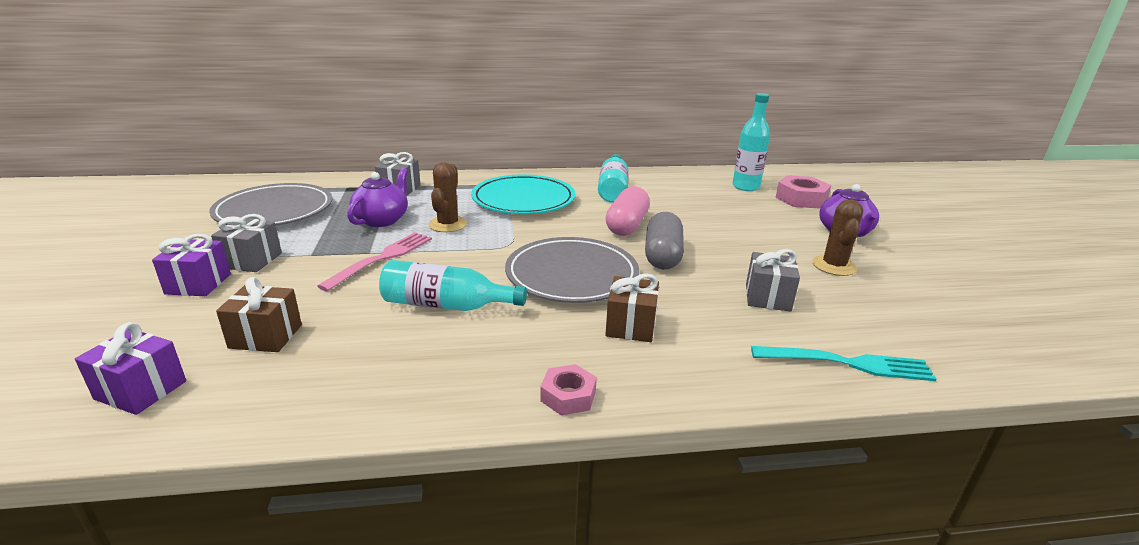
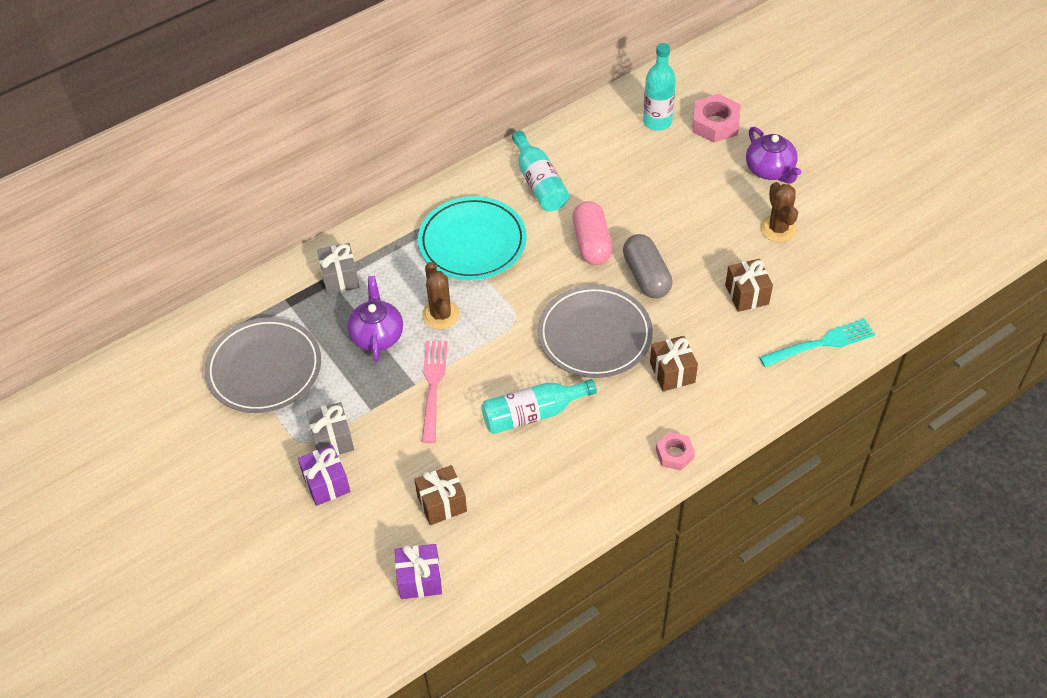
camera: 25 degrees left, 25 degrees up
(767, 297) = (746, 294): grey gift -> brown gift

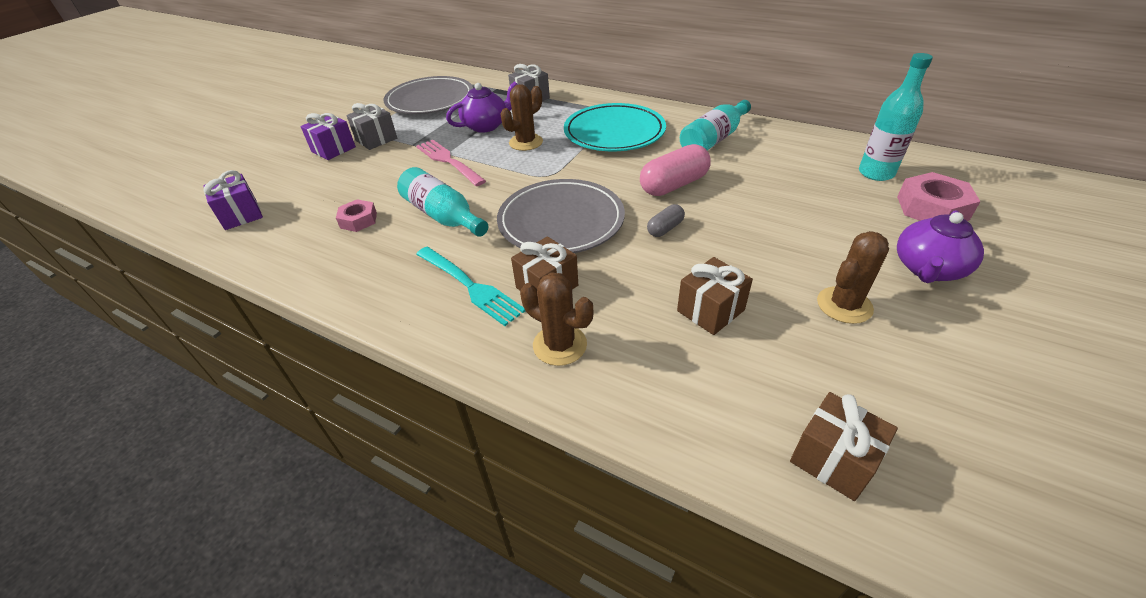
camera: 65 degrees right, 10 degrees down
(433, 386) = (448, 161): pink fork -> pink fork turned 105 degrees counterclockwise
(442, 503) = (324, 201): brown gift -> brown gift (833, 459)
(646, 276) = (665, 228): grey capsule -> grey capsule, size x0.53
(674, 454) = (430, 324): pink nut -> pink nut (358, 220)
(735, 385) = (560, 345): none -> brown cactus
(821, 343) = (692, 413): turquoise fork -> turquoise fork (470, 286)

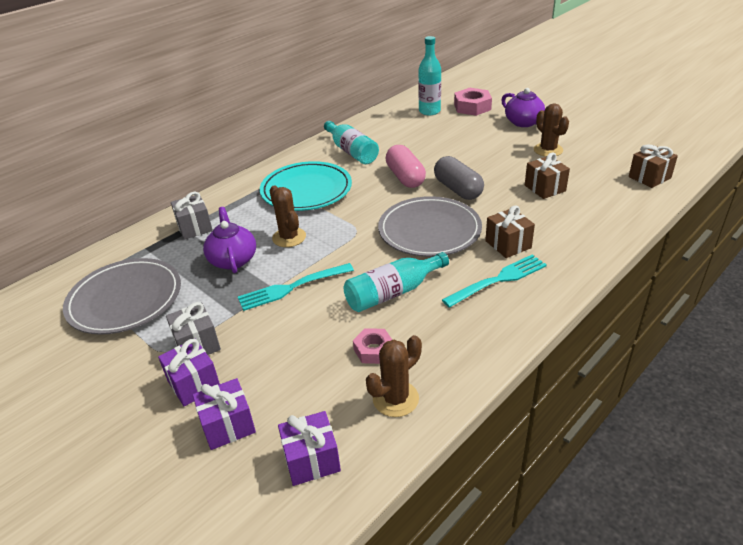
camera: 75 degrees left, 5 degrees down
(287, 173) = (228, 426): none -> purple gift
(448, 161) = (292, 287): pink fork -> turquoise fork
(560, 345) = (567, 244): brown cactus -> brown cactus (395, 399)
(665, 228) = (458, 189): grey capsule -> grey capsule, size x1.89

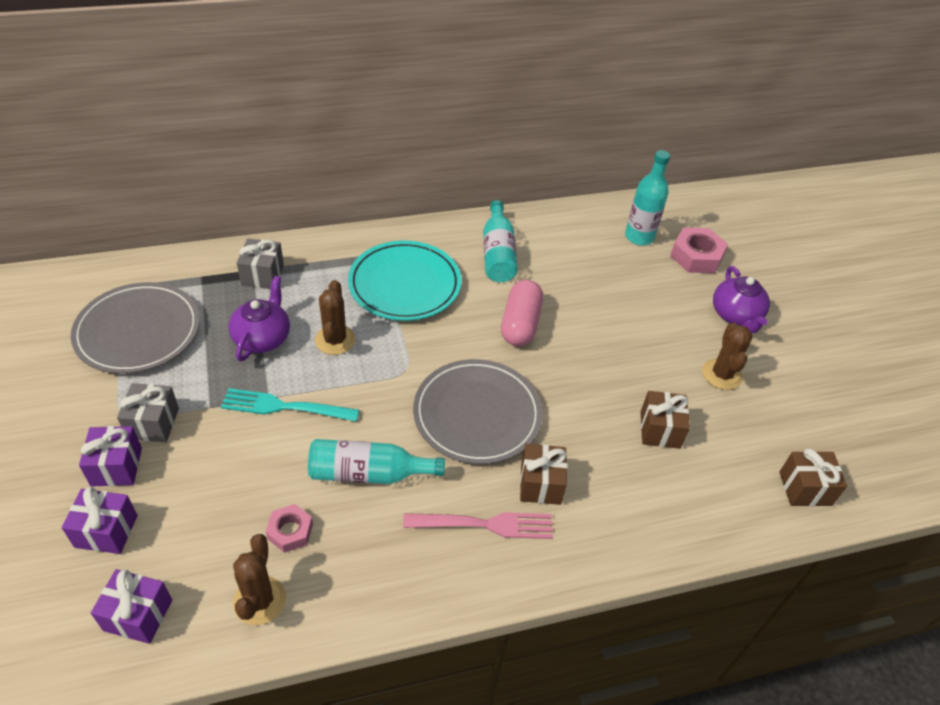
camera: 25 degrees right, 10 degrees up
(395, 399) = (259, 600): brown cactus -> brown cactus turned 75 degrees counterclockwise
(458, 189) = (560, 374): grey capsule -> none
(498, 280) = (485, 524): turquoise fork -> pink fork

